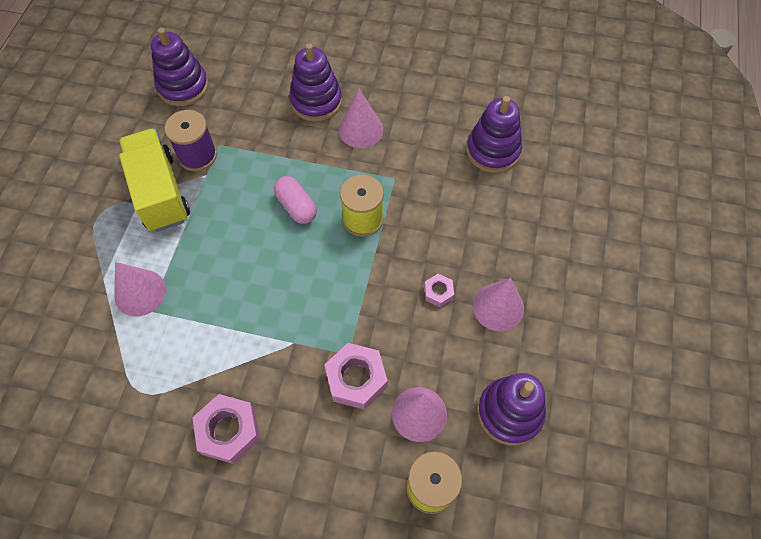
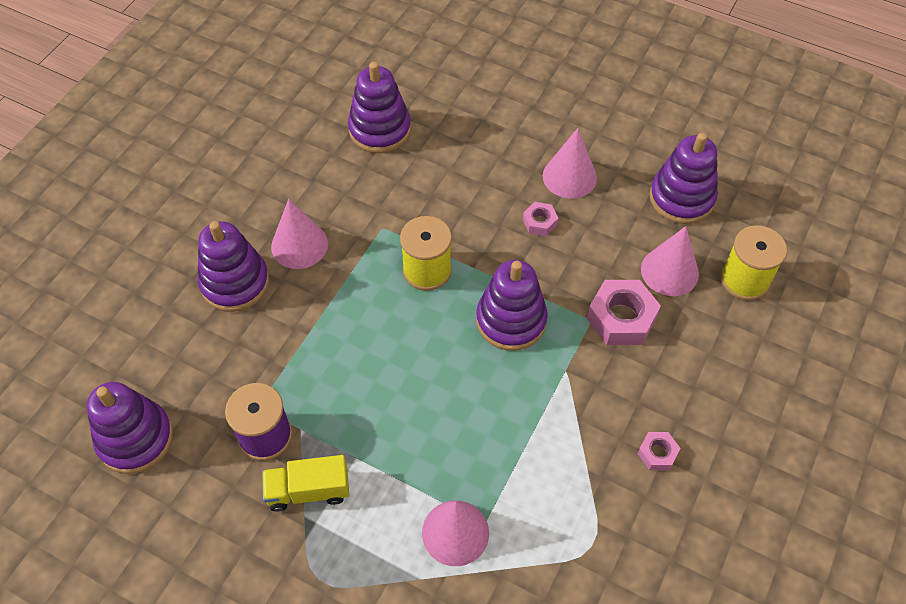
camera: 75 degrees left, 5 degrees down
(160, 192) = (308, 490): yellow truck -> yellow truck, size x0.60
(229, 431) = (657, 453): pink nut -> pink nut, size x0.53
(296, 206) = (386, 334): pink capsule -> none
(331, 291) = (511, 320): none -> purple stacking toy

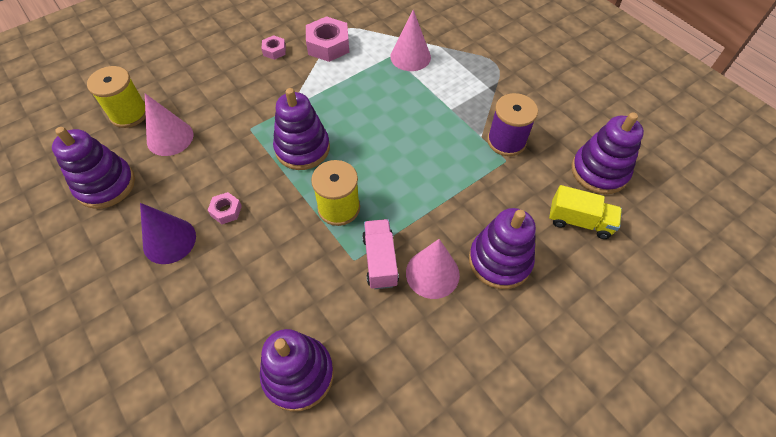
camera: 155 degrees left, 0 degrees up
(308, 490) = (487, 103): yellow truck -> yellow truck (579, 221)
(356, 237) = (380, 260): none -> pink truck
(569, 176) = (169, 240): pink cone -> purple cone
(621, 318) = (229, 122): pink nut -> pink nut (328, 45)

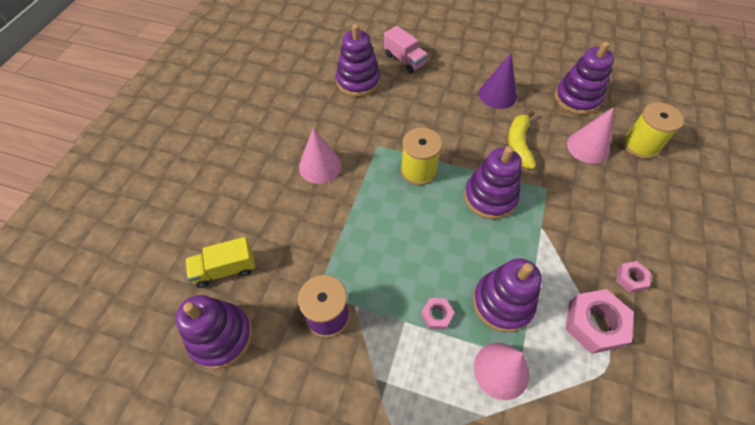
camera: 145 degrees right, 0 degrees up
(221, 176) = (519, 144): none -> yellow banana
(226, 211) = (487, 127): pink nut -> pink nut (436, 315)
(380, 260) = (360, 154): pink truck -> pink truck (404, 60)
(499, 261) = (277, 200): purple stacking toy -> purple stacking toy (502, 302)

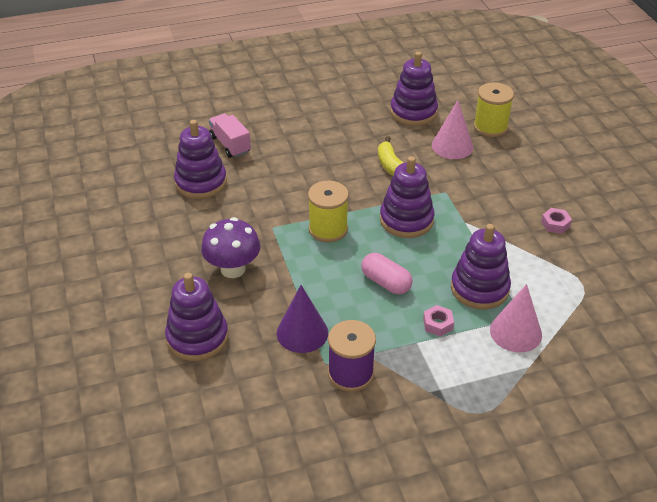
camera: 35 degrees left, 15 degrees down
(221, 336) = (271, 440): purple stacking toy -> purple stacking toy (197, 337)
(225, 269) = (223, 392): yellow truck -> none
(320, 166) = (233, 269): pink cone -> purple mushroom
(404, 60) = (230, 145): pink truck -> pink truck turned 135 degrees counterclockwise
(425, 247) = (386, 282): none -> pink capsule
(497, 95) = (344, 138): purple cone -> purple cone (302, 332)
(594, 324) = (554, 267): pink nut -> none

